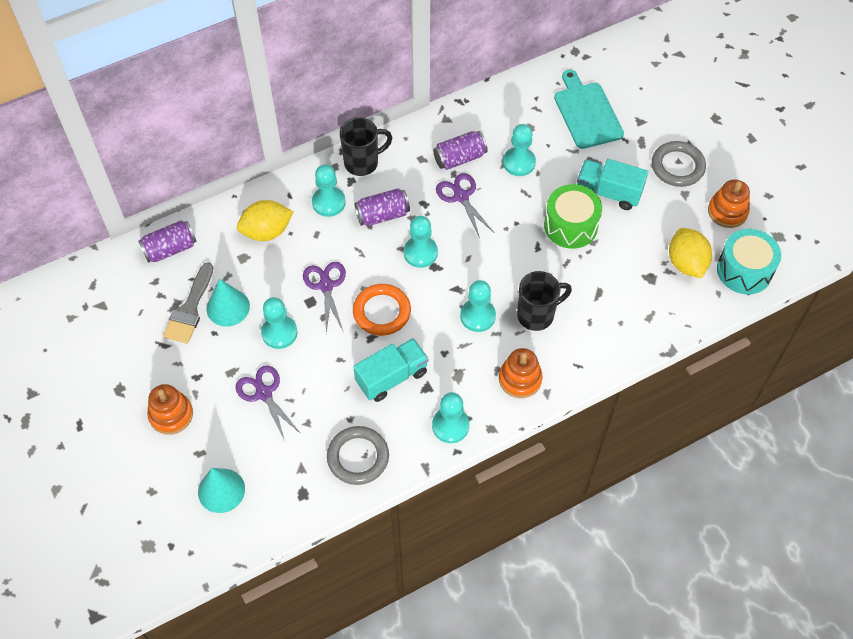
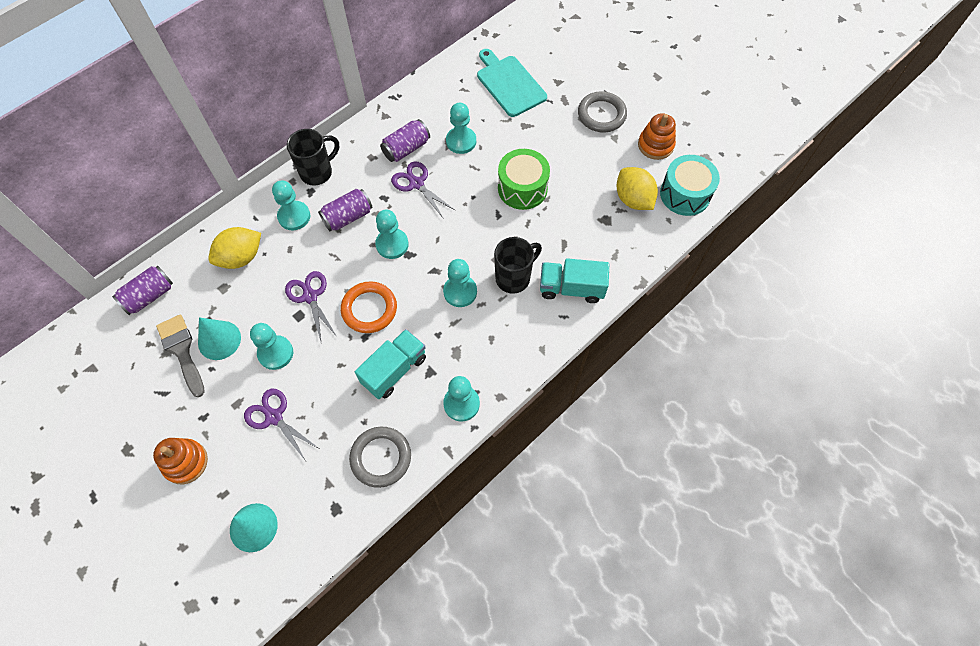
camera: 15 degrees left, 5 degrees up
(190, 309) = (182, 351): grey brush -> grey brush turned 150 degrees clockwise
(520, 379) = (514, 342): orange stacking toy -> none
(608, 192) = (548, 151): turquoise truck -> turquoise truck (571, 288)

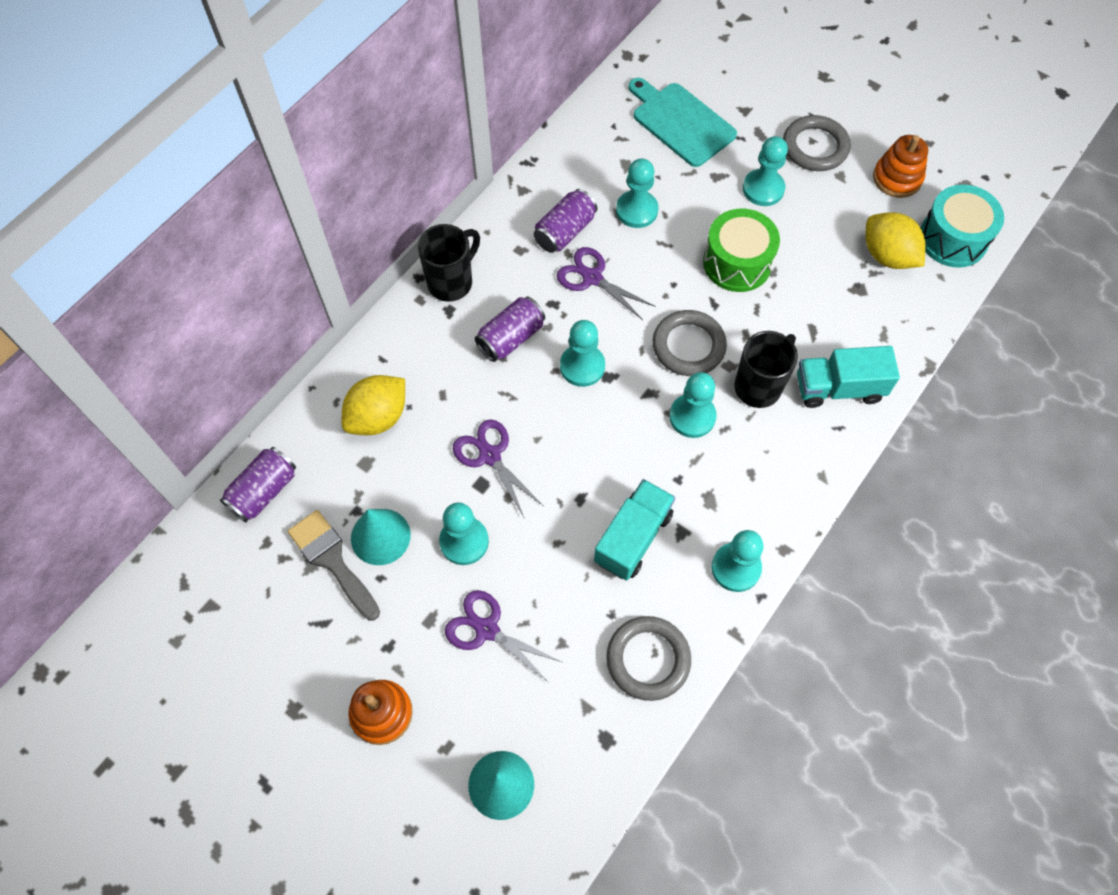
camera: 10 degrees left, 0 degrees up
(294, 216) = (436, 348): turquoise pawn -> turquoise pawn (763, 189)
(369, 309) = (576, 460): orange ring -> none
(471, 242) = (688, 346): none -> grey ring

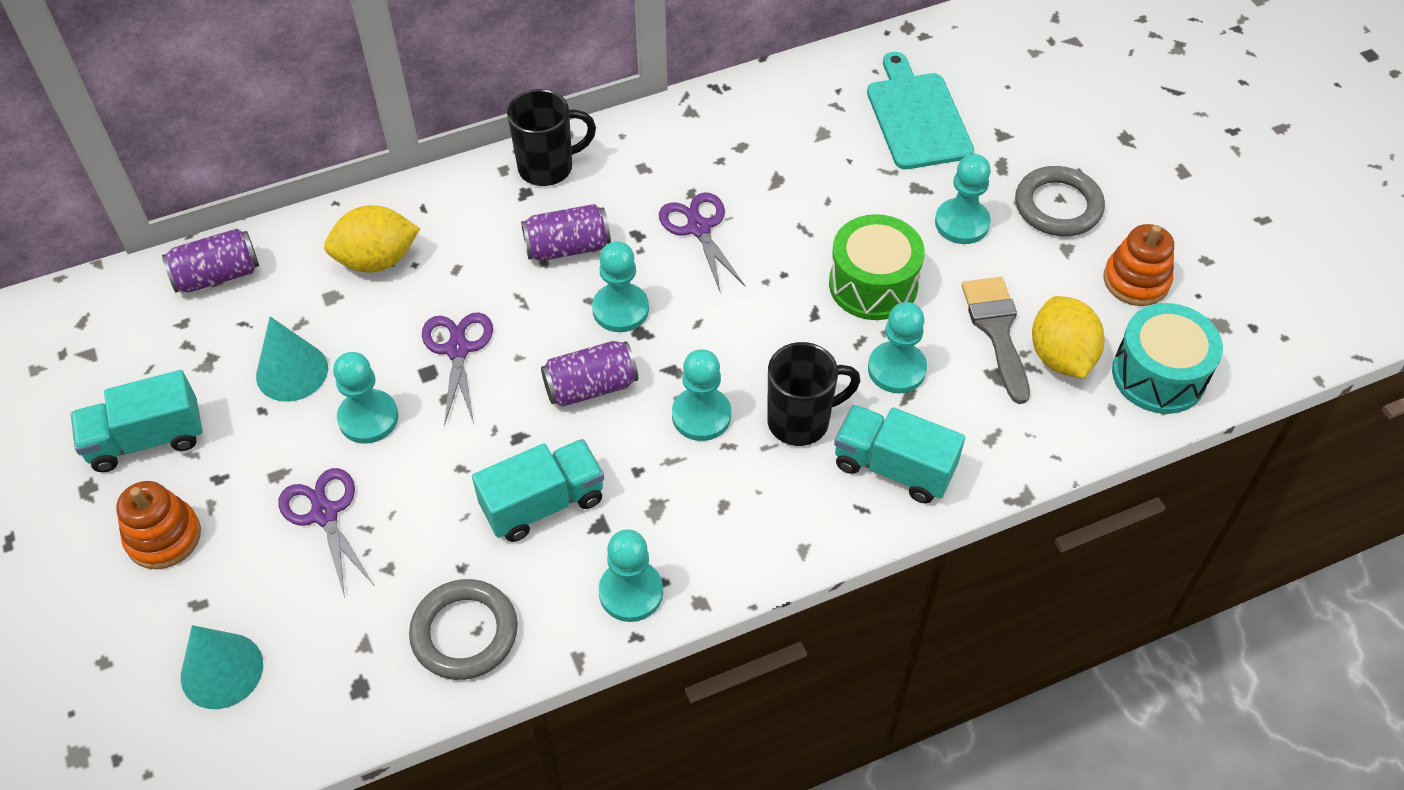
camera: 30 degrees right, 10 degrees down
(310, 647) = (146, 439): none -> turquoise truck
(332, 560) = (229, 370): grey brush -> grey brush (996, 330)
(565, 231) = (704, 171): purple can -> purple can (591, 387)
(636, 210) = (799, 183): turquoise pawn -> turquoise pawn (896, 369)
(688, 346) = (752, 343): grey ring -> none

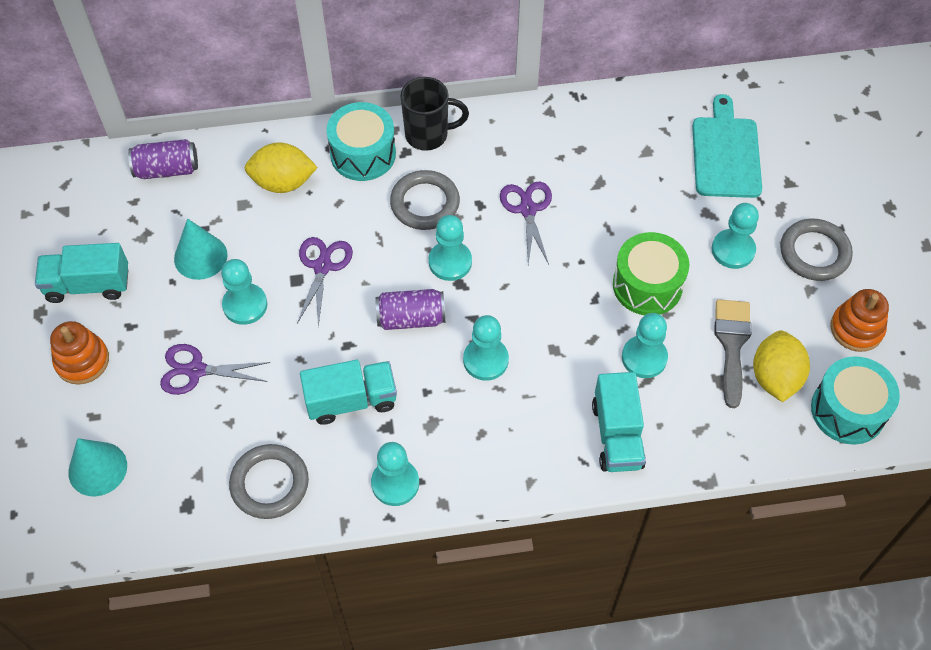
camera: 15 degrees right, 5 degrees up
(324, 514) = (196, 370): purple scissors -> purple scissors turned 75 degrees counterclockwise
(471, 206) = (363, 154): none -> turquoise drum
(567, 247) = (425, 203): purple can -> grey ring
(801, 421) = (558, 382): black mug -> none
(893, 467) = (617, 435): turquoise truck -> turquoise truck turned 135 degrees counterclockwise

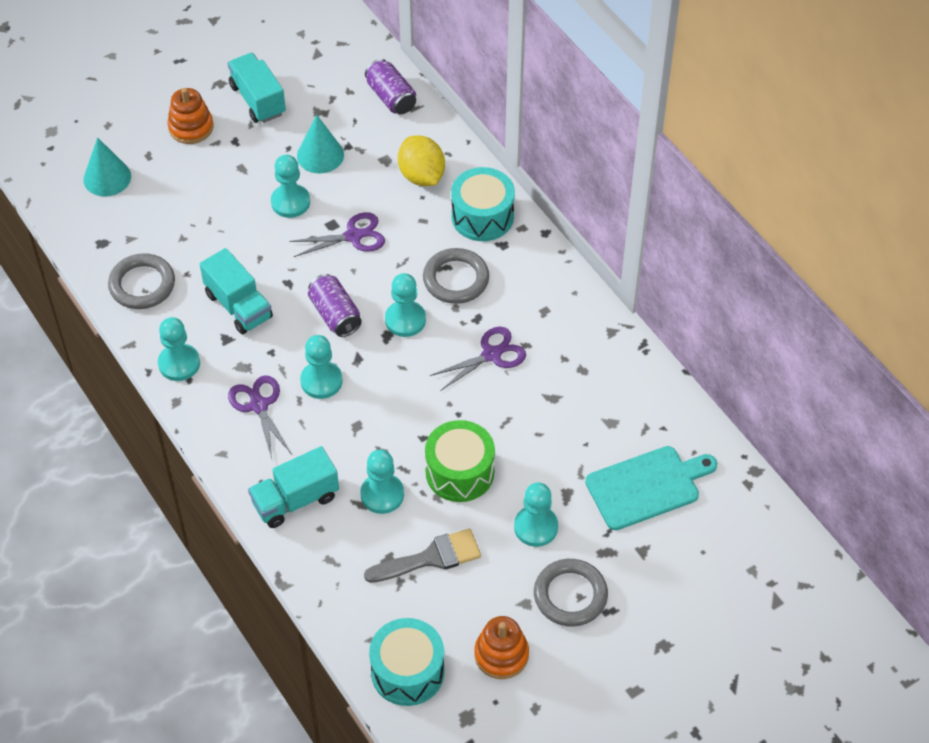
camera: 65 degrees right, 5 degrees down
(196, 370) = (216, 198): purple scissors -> purple scissors (259, 405)
(428, 135) = (530, 253): black mug -> none
(775, 377) = (413, 602): yellow lemon -> none

